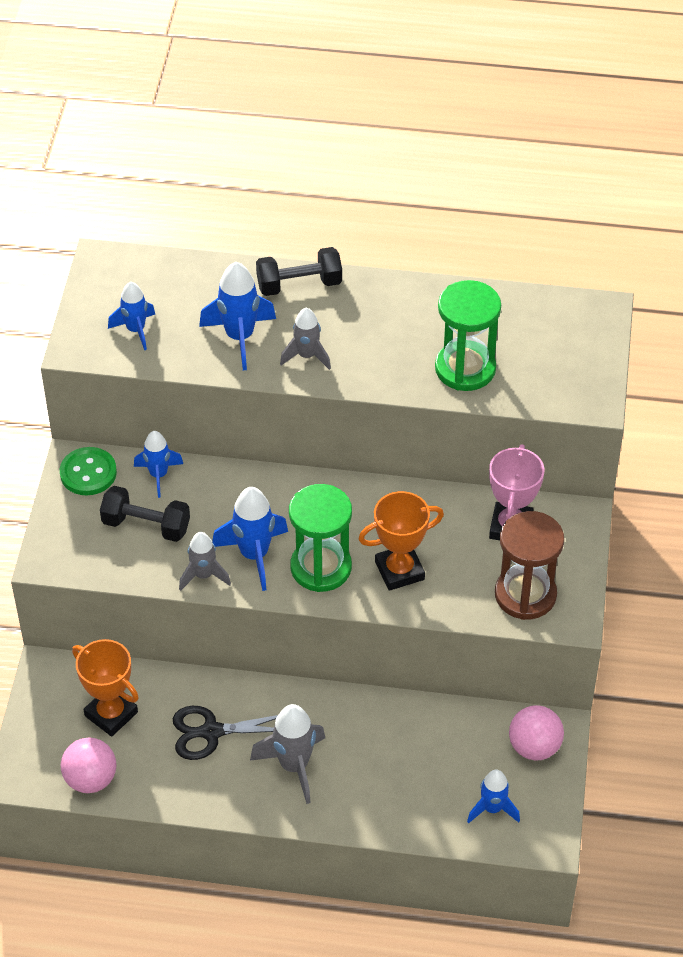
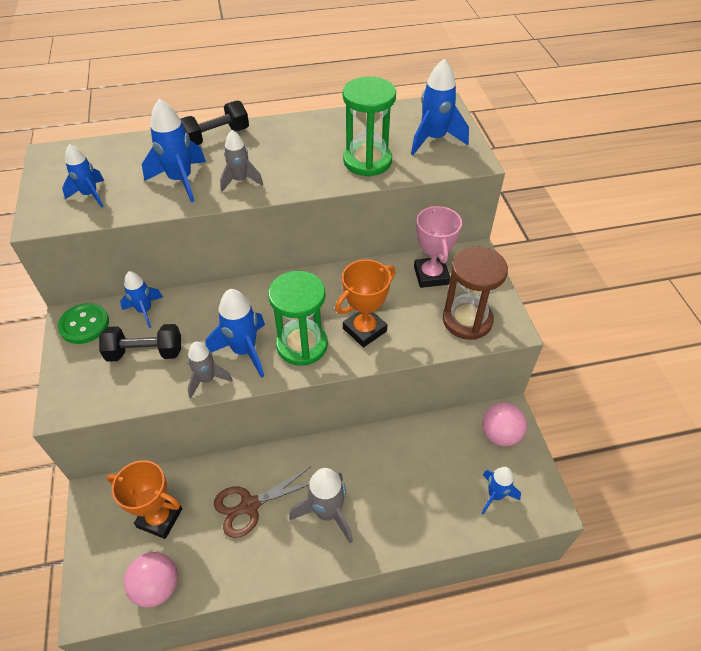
camera: 20 degrees left, 0 degrees up
(212, 732) = (250, 505): black scissors -> brown scissors
(562, 359) = (434, 139): none -> blue rocket

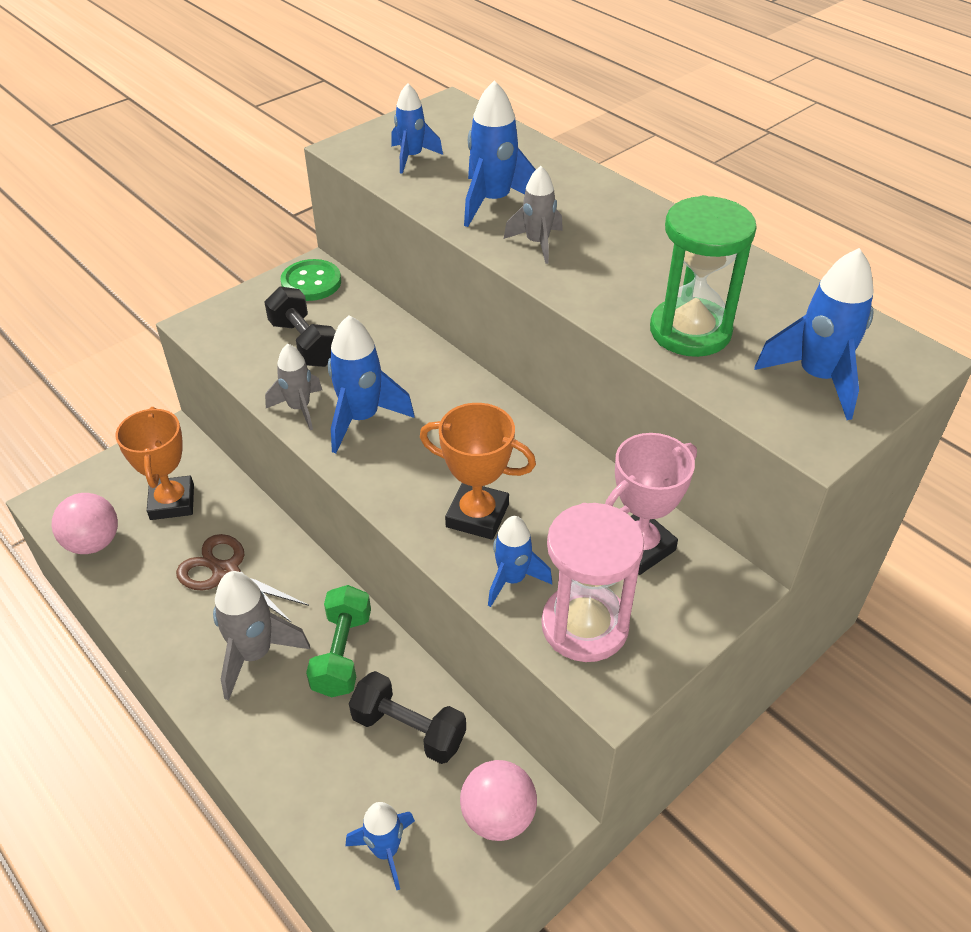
camera: 60 degrees right, 5 degrees down
(145, 311) = (362, 313): blue rocket -> blue rocket (512, 579)
(216, 137) = (598, 191): black dumbbell -> black dumbbell (409, 729)
(302, 345) = (407, 465): green hourglass -> none
(357, 463) = (342, 653): none -> green dumbbell
(467, 320) = (584, 626): brown hourglass -> pink hourglass

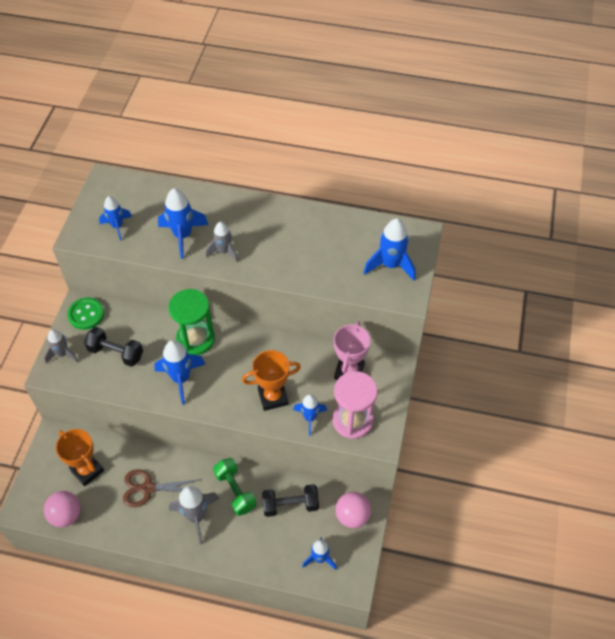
camera: 35 degrees left, 10 degrees up
(299, 408) = (146, 390): grey rocket -> grey rocket (62, 354)
(690, 331) = (326, 267): green hourglass -> green hourglass (195, 339)

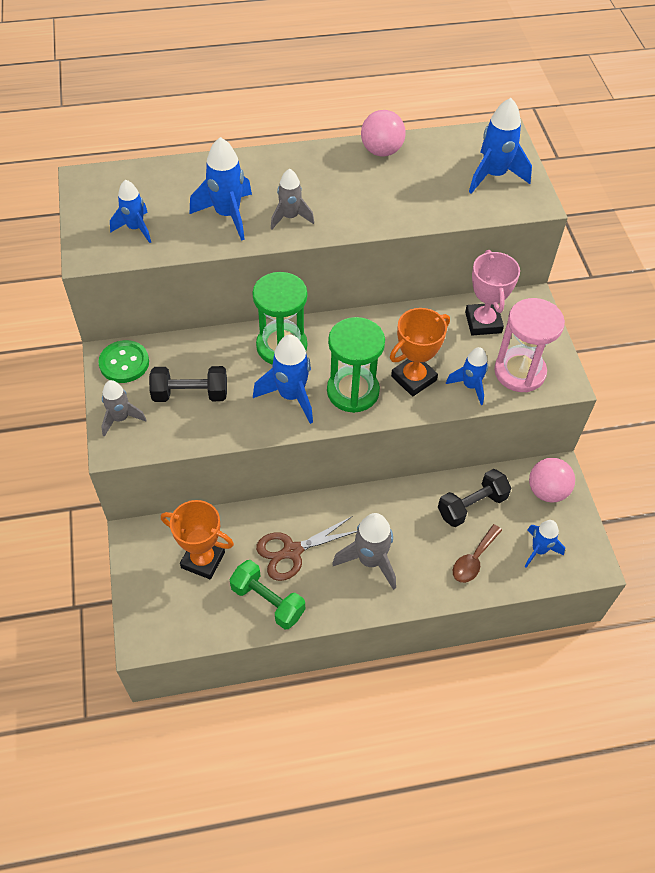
camera: 25 degrees left, 0 degrees up
(66, 515) = (206, 622): pink ball -> pink ball (381, 151)
(224, 391) = (353, 391): none -> green hourglass
(235, 491) = (399, 515): green dumbbell -> green dumbbell (268, 601)
(268, 546) = (473, 559): none -> brown spoon

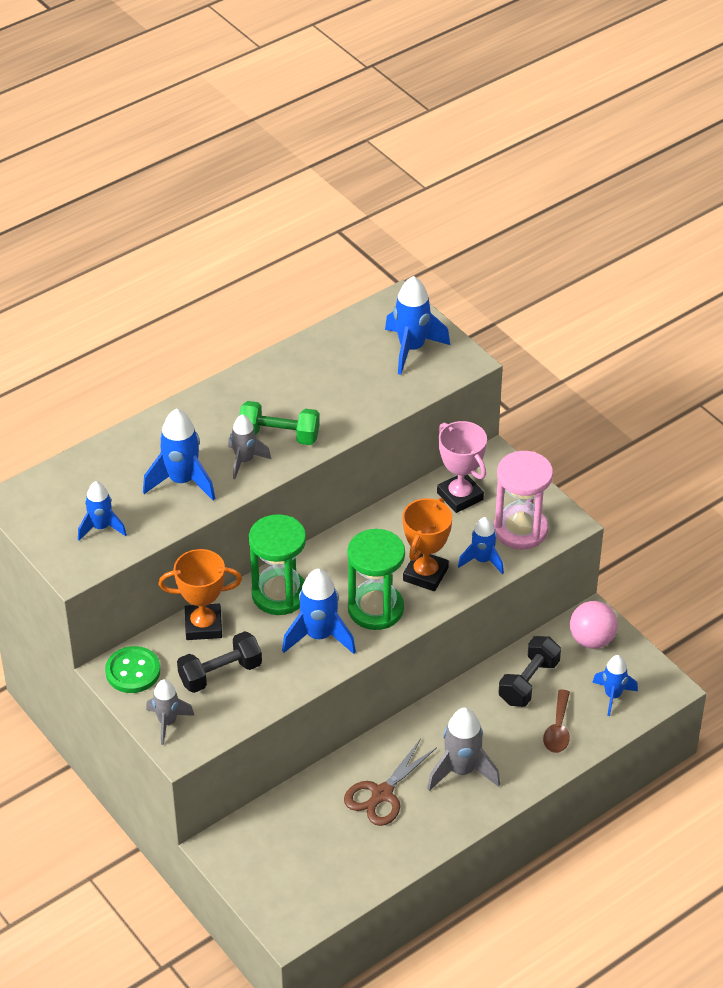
camera: 25 degrees left, 10 degrees down
(203, 560) = (300, 838): orange trophy -> orange trophy (203, 625)
(268, 601) = (387, 847): green dumbbell -> green dumbbell (279, 435)
(381, 151) = (289, 363): pink ball -> none

